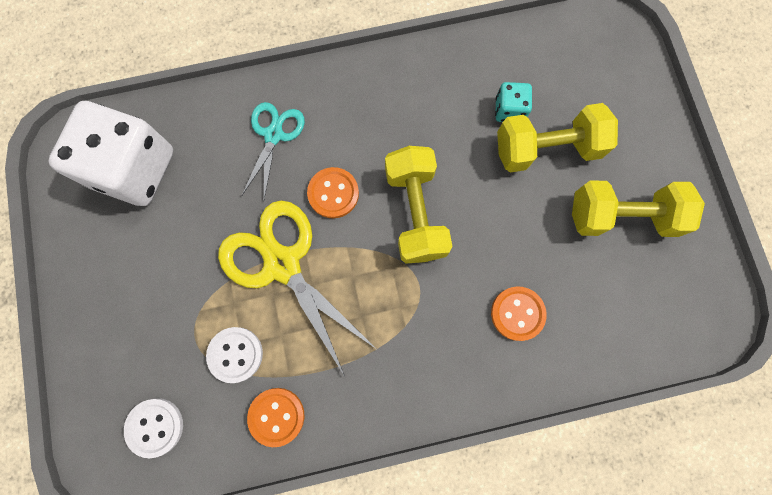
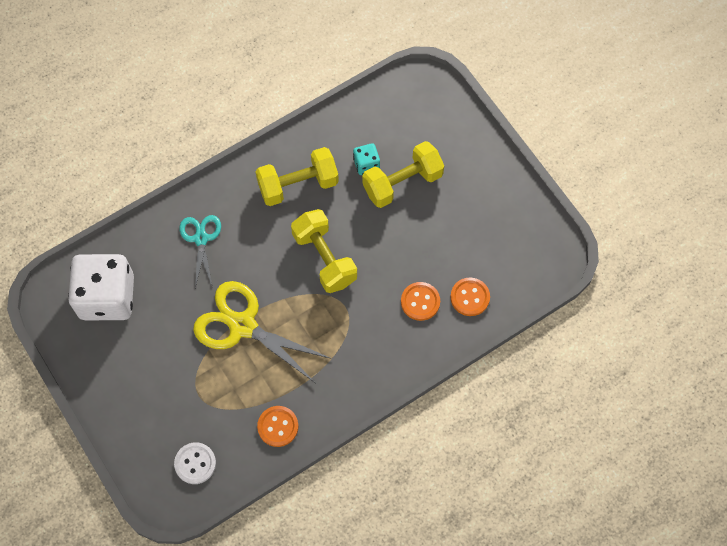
camera: 20 degrees left, 10 degrees down
(235, 354) = (233, 397): white button -> none
(333, 193) = (260, 265): orange button -> orange button (470, 297)
(621, 216) = (470, 212): yellow dumbbell -> yellow dumbbell (298, 185)

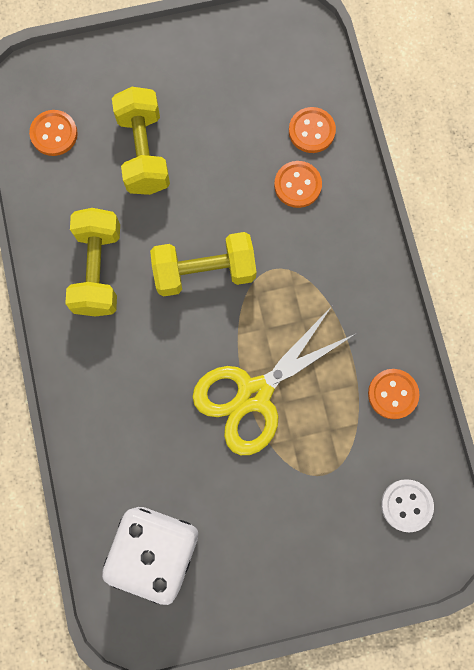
camera: 70 degrees left, 10 degrees up
(201, 239) = (123, 408): turquoise scissors -> none
(366, 164) = (104, 183): turquoise dice -> none
(391, 116) = (54, 134): none -> orange button

